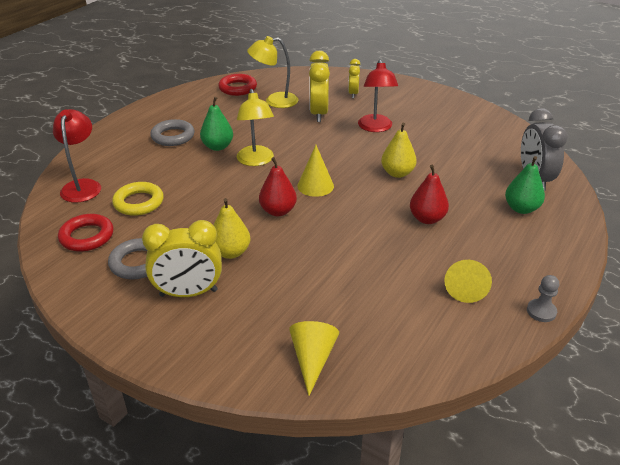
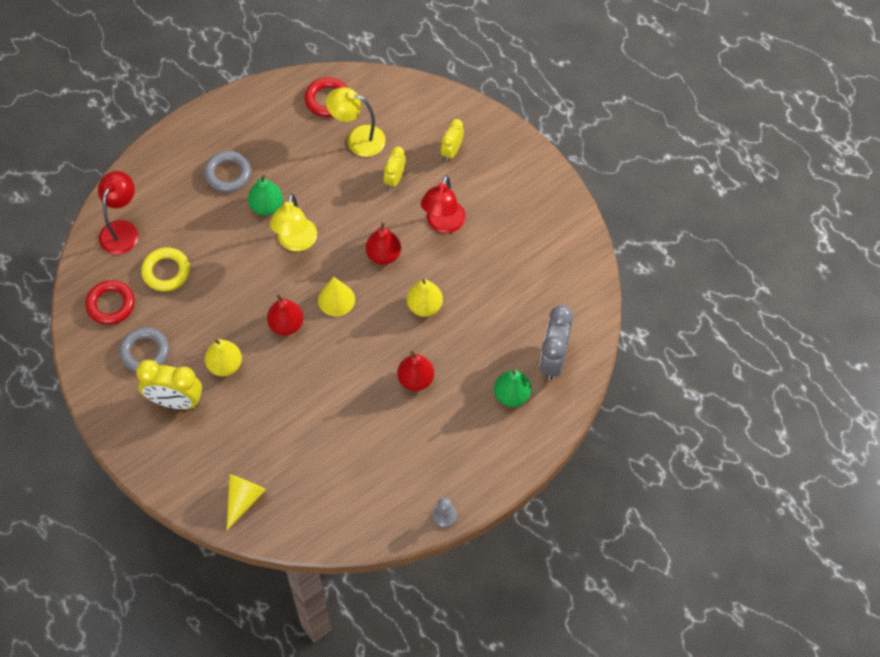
camera: 20 degrees right, 25 degrees up
(318, 113) = (395, 179): yellow clock -> yellow clock, size x0.59
(339, 153) = (383, 255): none -> red pear
(465, 287) = (400, 470): yellow cone -> none

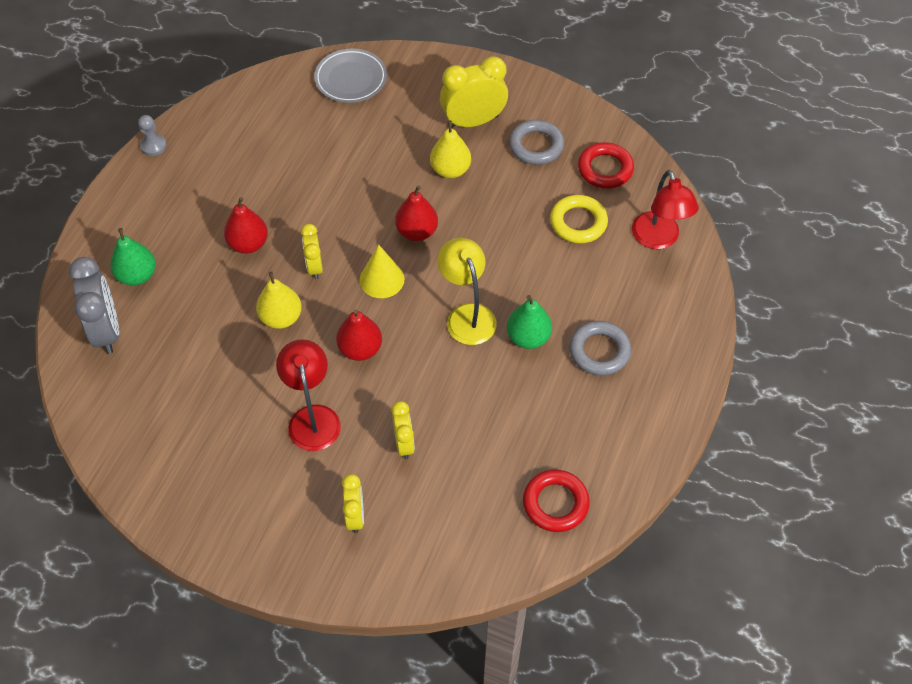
camera: 150 degrees right, 5 degrees down
(243, 499) = (351, 79): yellow cone -> grey plate
(358, 139) = (482, 470): yellow lamp -> none
(378, 334) = (314, 267): none -> yellow clock

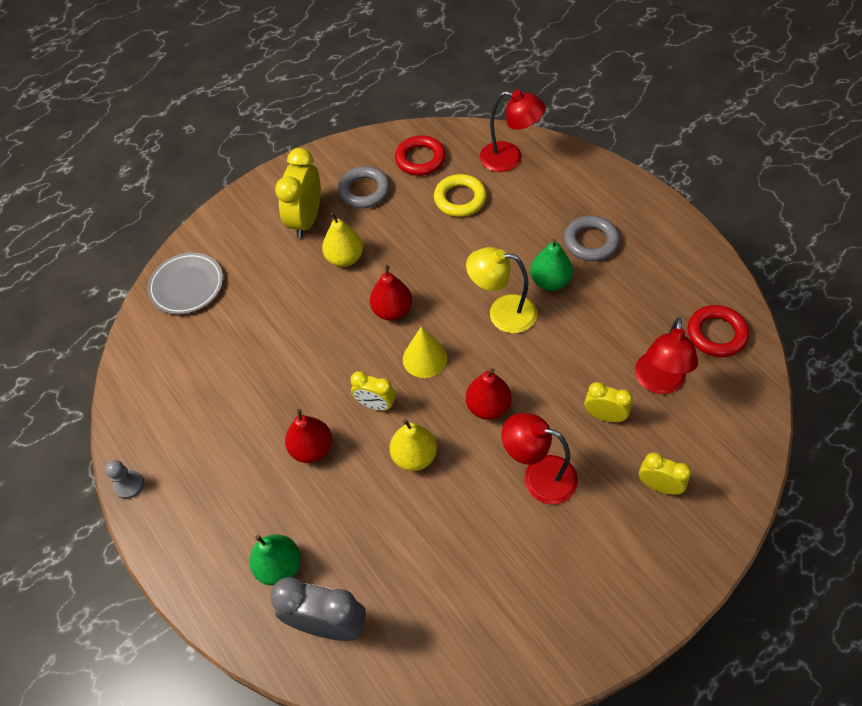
camera: 55 degrees left, 0 degrees up
(467, 474) = (658, 382): none -> red lamp

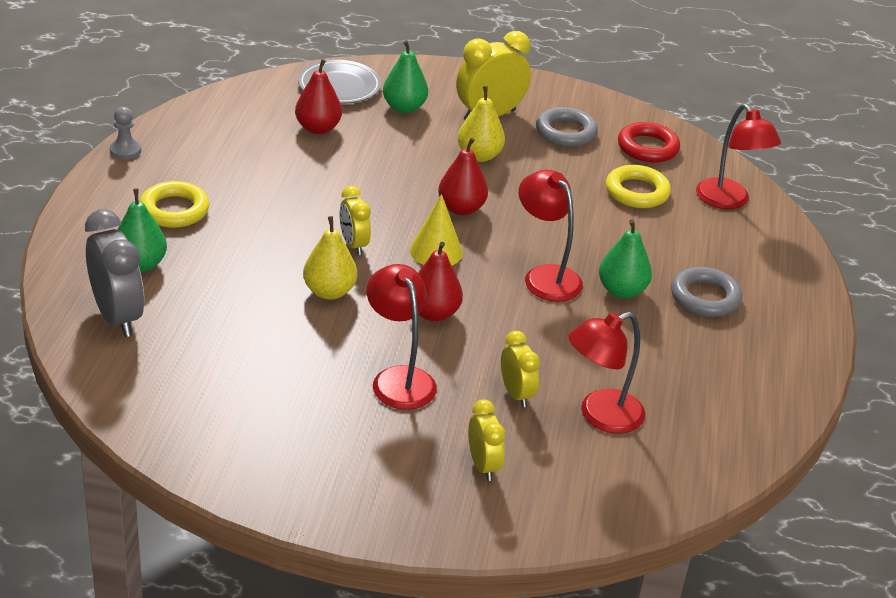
camera: 40 degrees right, 20 degrees down
(234, 498) = (174, 210): none -> yellow ring
(250, 263) = (404, 108): none -> green pear
(312, 448) = (268, 229): red pear -> red pear (318, 128)
(502, 313) = (545, 276): yellow lamp -> red lamp
(716, 334) = (712, 434): red ring -> none

